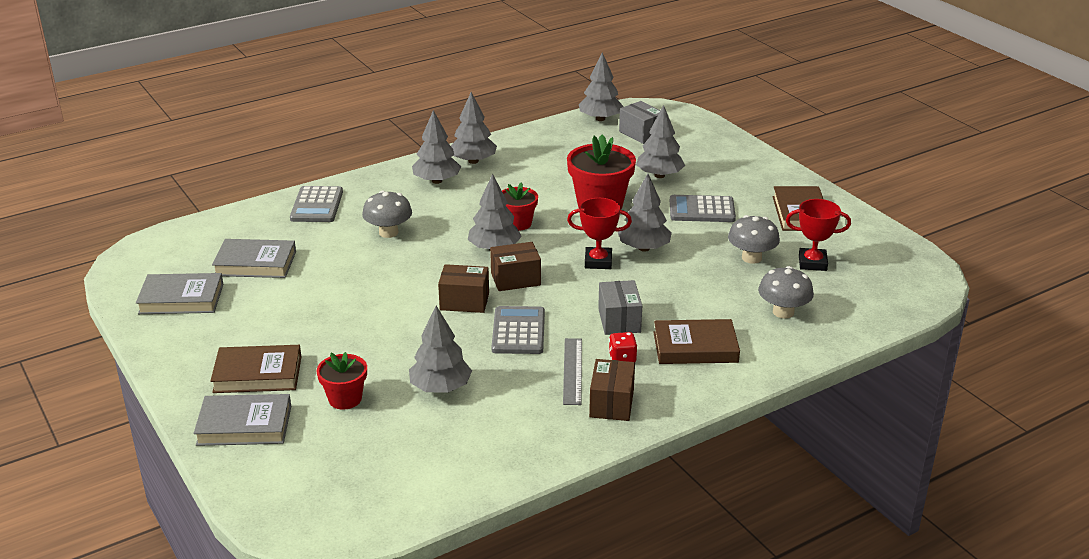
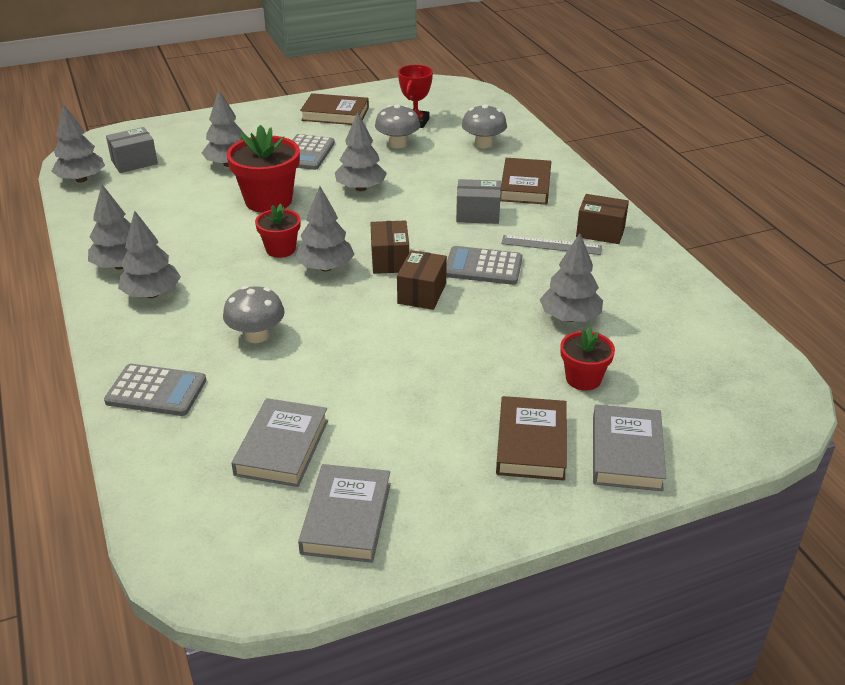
camera: 80 degrees left, 5 degrees up
(598, 262) = (375, 213): red trophy -> none
(622, 358) = (536, 220): red dice -> none

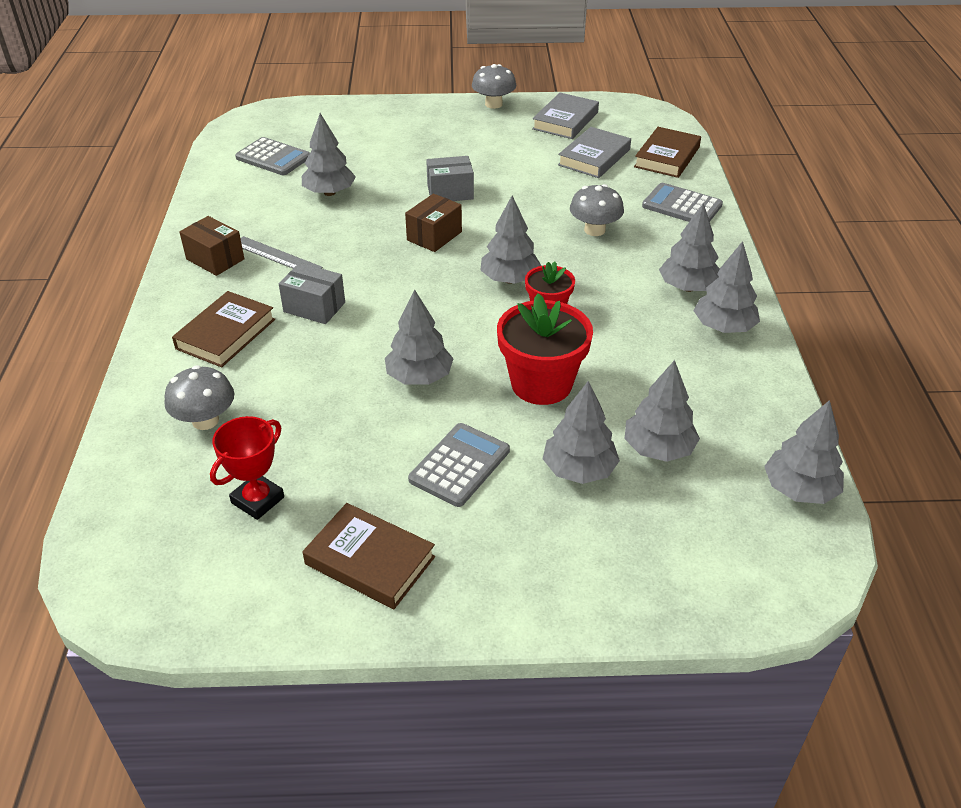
camera: 160 degrees left, 5 degrees up
(134, 162) = (723, 512): grey box -> grey box (450, 192)
(176, 182) = (658, 449): none -> grey tree
(390, 260) = (443, 274): brown box -> none
(397, 144) = (320, 452): grey mushroom -> grey mushroom (493, 104)
(483, 267) = (360, 248): grey calculator -> grey calculator (273, 158)
(531, 443) = (431, 130): brown book -> brown book (667, 157)
(583, 379) = (363, 154): red flower pot -> none
(626, 453) = (378, 116): grey book -> none

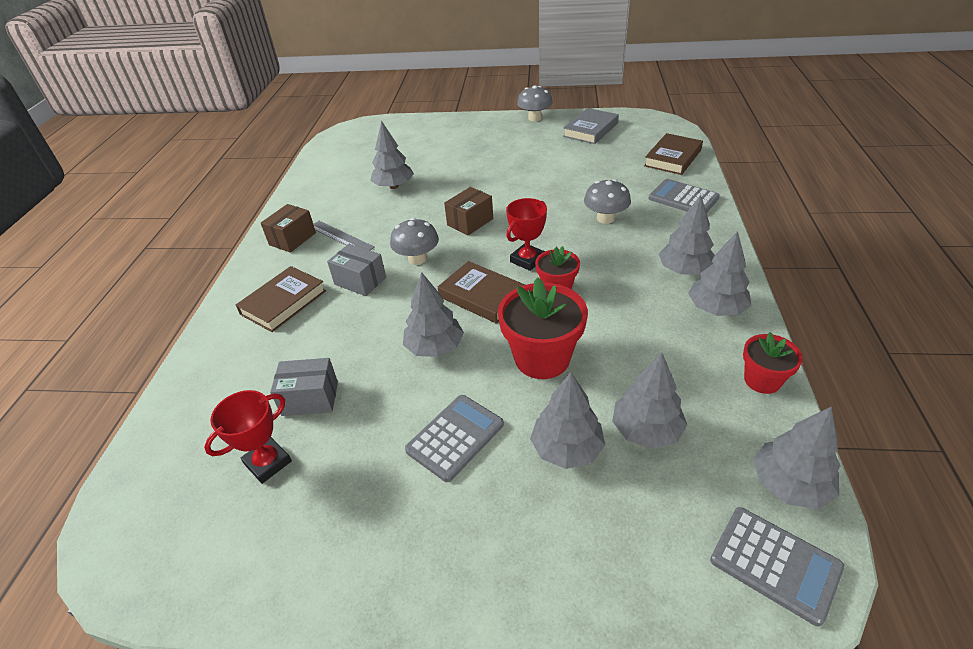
camera: 10 degrees right, 0 degrees up
(205, 420) = (245, 381): grey mushroom -> grey mushroom (417, 259)
(215, 259) = (292, 239): brown box -> brown box turned 75 degrees clockwise
(273, 158) = (357, 159): grey calculator -> grey calculator (775, 564)
(370, 560) = (353, 536): brown book -> brown book (482, 296)
(450, 192) = (489, 186): grey box -> grey box (310, 398)
(510, 279) = (527, 260): grey tree -> red trophy
(594, 157) = (611, 158): grey book -> none
(772, 397) = (762, 380): none -> red flower pot

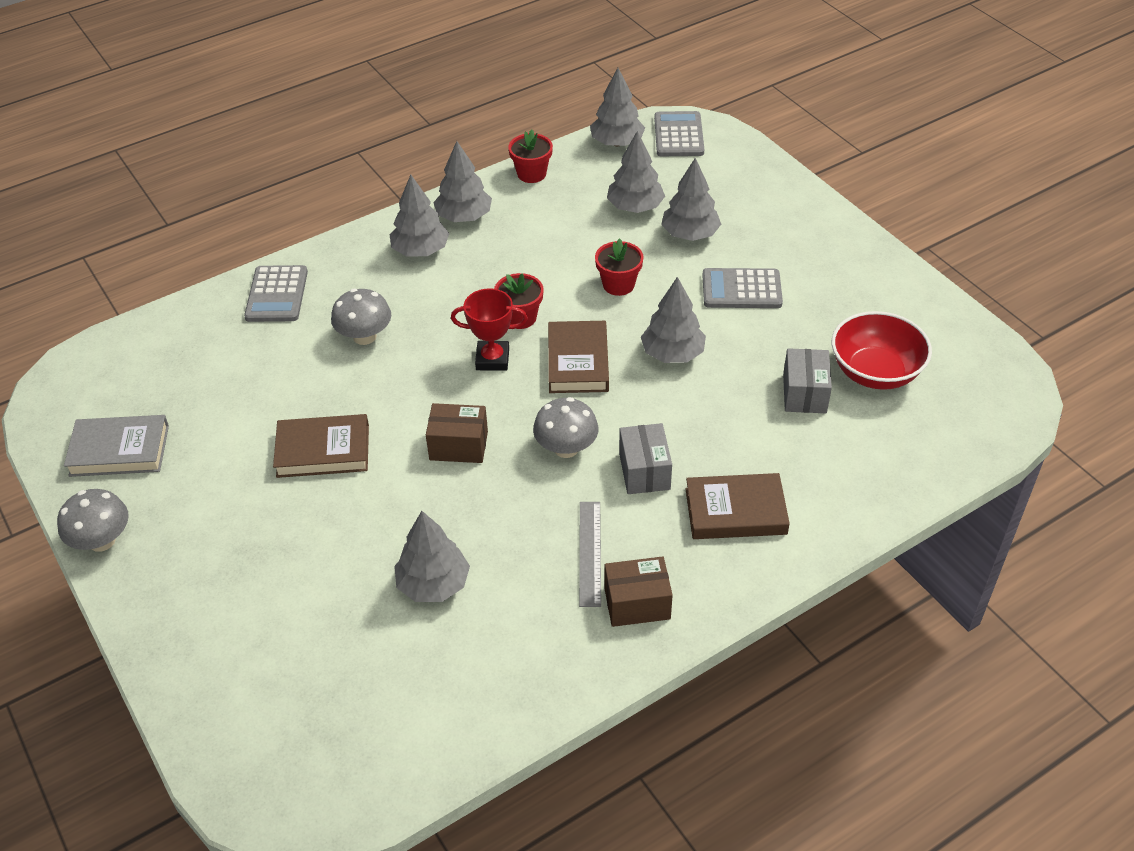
camera: 130 degrees left, 5 degrees up
(268, 463) = (875, 372): red trophy -> red bowl
(310, 398) = (804, 393): grey box -> grey box turned 45 degrees clockwise
(542, 358) = (618, 284): red flower pot -> red flower pot, size x0.58
(672, 158) = (173, 336): brown book -> brown book (323, 451)

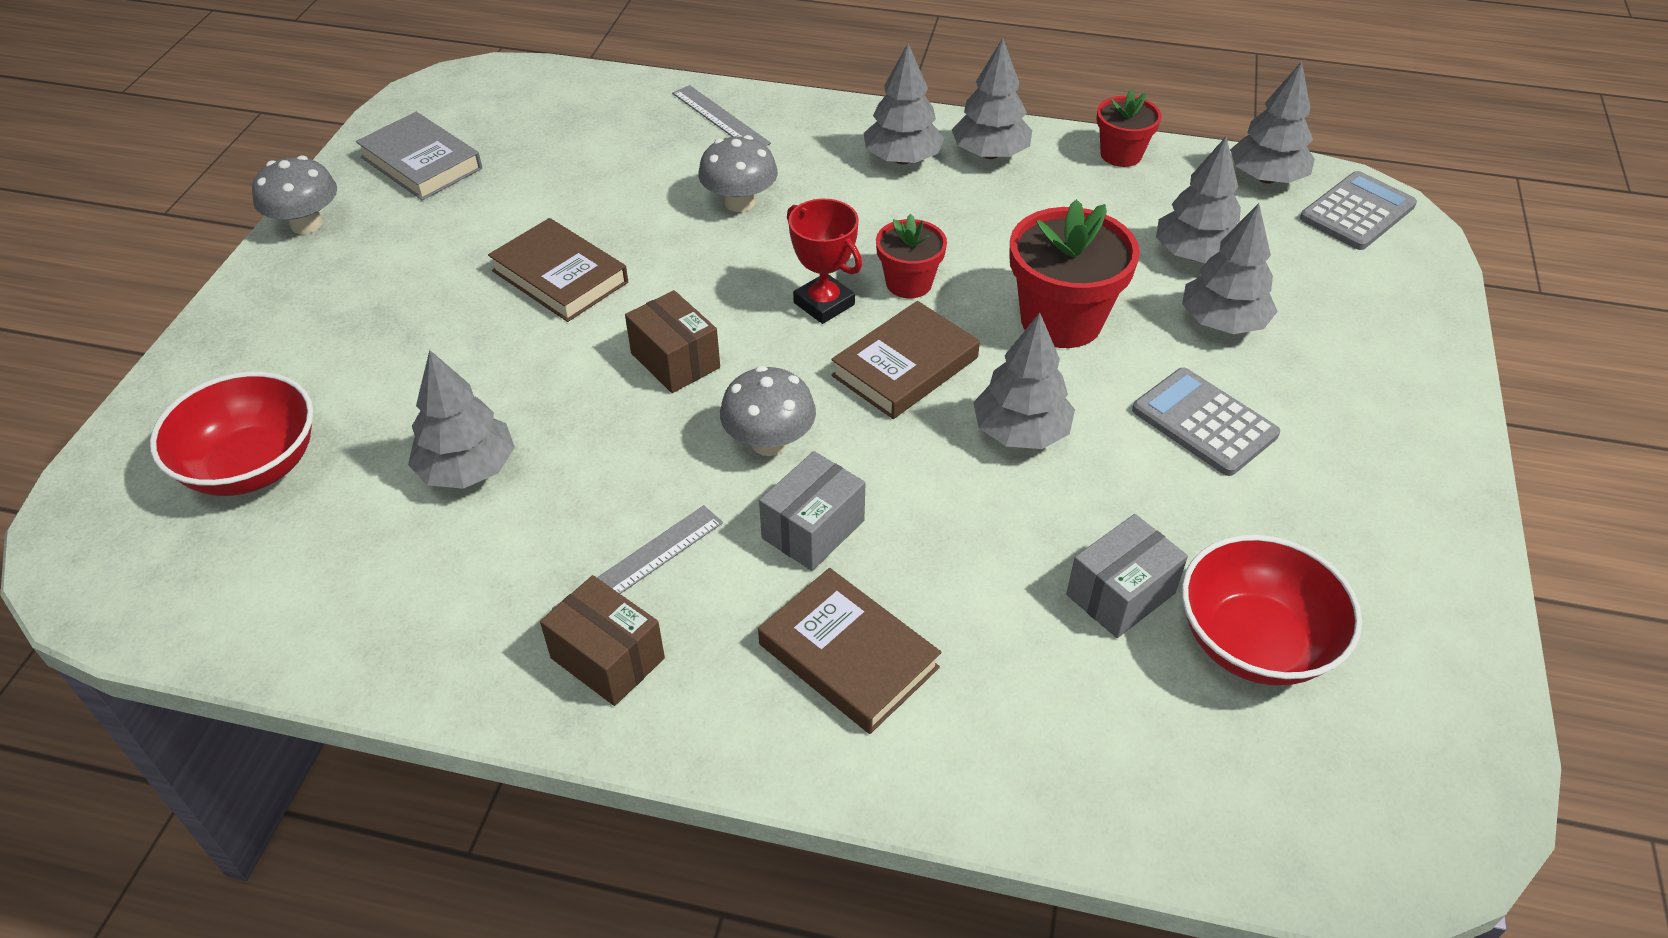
camera: 45 degrees right, 0 degrees up
(277, 295) = (720, 118): grey calculator -> grey ruler
(307, 683) = (252, 466): none -> red bowl
(618, 284) = (1061, 320): red flower pot -> red flower pot, size x1.71

